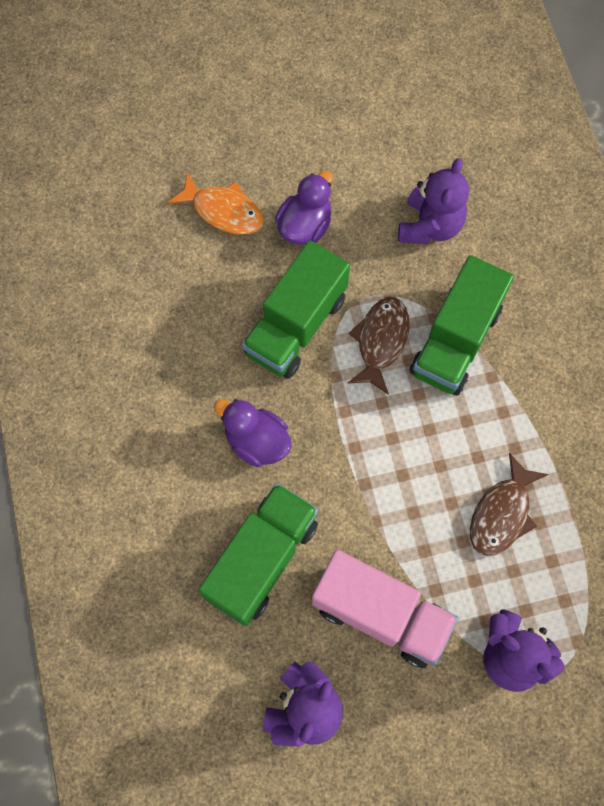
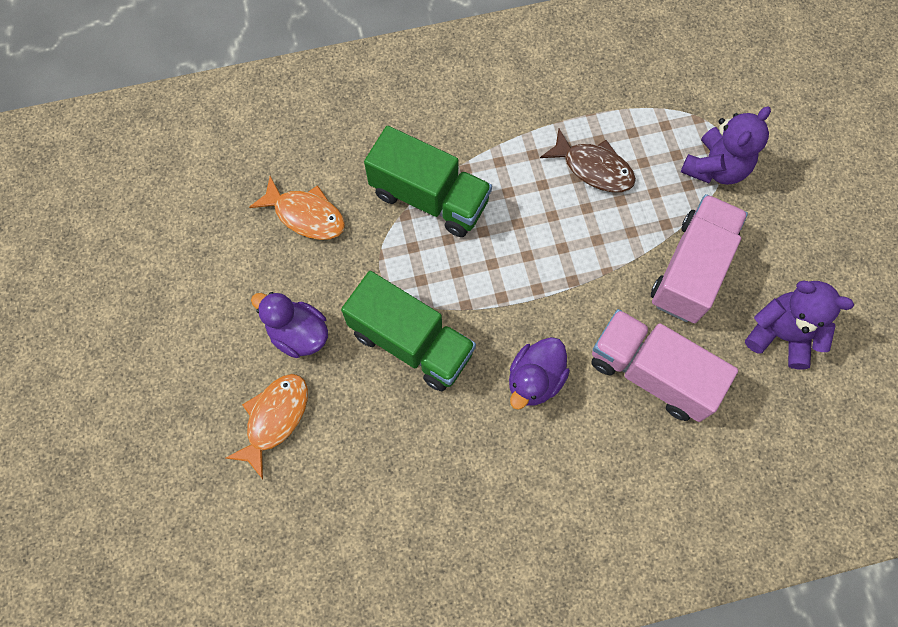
camera: 90 degrees left, 0 degrees up
(262, 559) = (651, 373): green truck -> pink truck
(380, 341) = (429, 263): brown fish -> none
(430, 226) = (306, 215): purple teddy bear -> orange fish

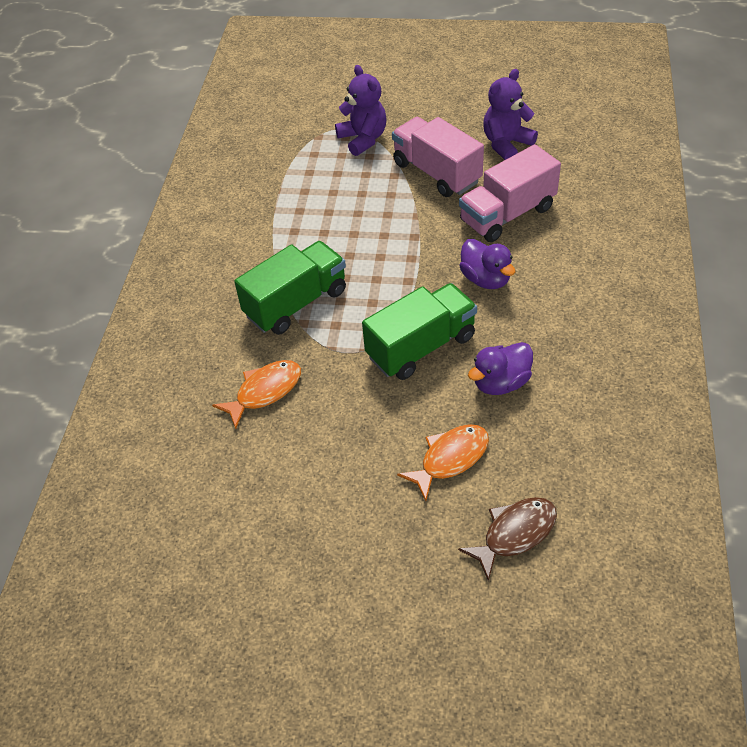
camera: 65 degrees left, 20 degrees down
(275, 418) = (450, 459): orange fish -> orange fish turned 90 degrees clockwise
(298, 334) = (377, 423): purple duck -> purple duck (501, 383)
(593, 168) = (326, 201): brown fish -> brown fish (515, 534)

